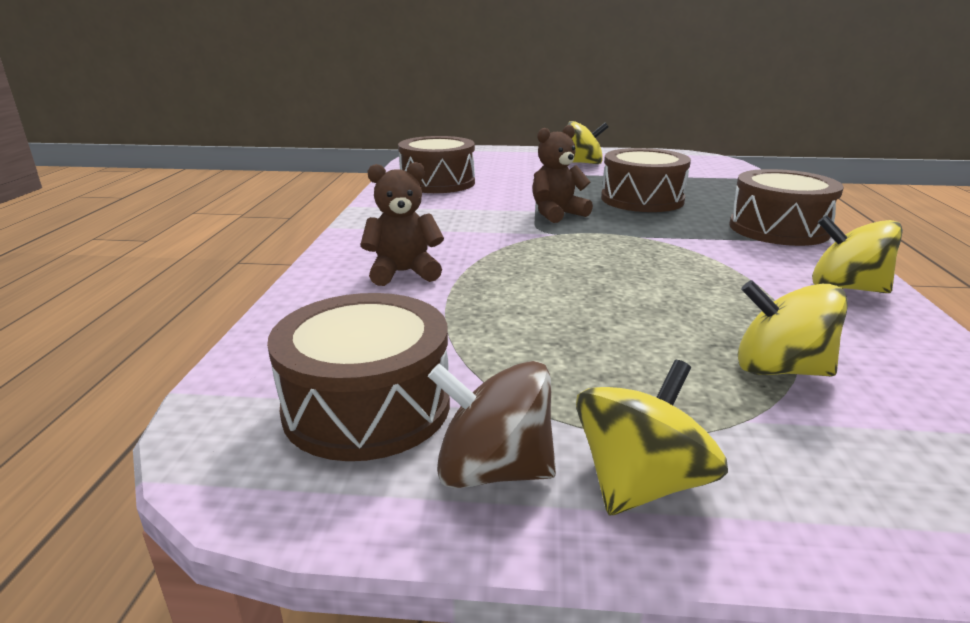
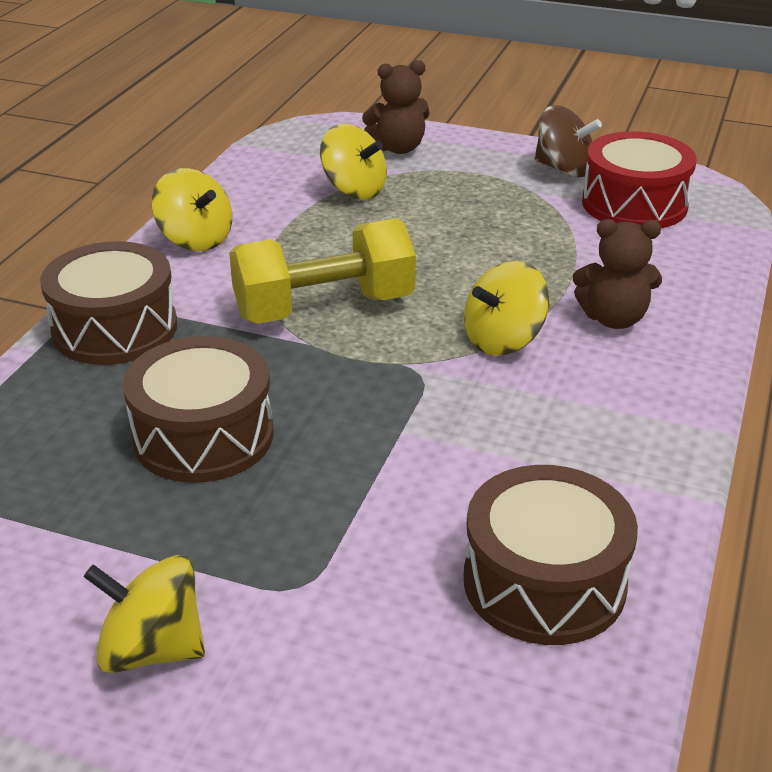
camera: 165 degrees left, 10 degrees up
(367, 406) = (634, 204): brown drum -> red drum
(557, 214) = (374, 413): brown teddy bear -> brown teddy bear (398, 148)
(641, 483) = (492, 157): yellow spinning top -> yellow spinning top (503, 340)
(651, 254) = (324, 308): none -> yellow dumbbell

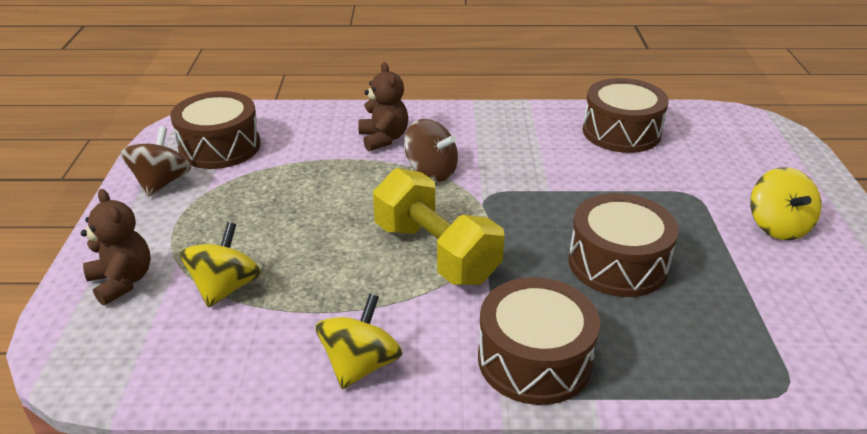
camera: 110 degrees left, 0 degrees up
(503, 340) = (431, 172): yellow spinning top -> brown spinning top
(634, 204) = (220, 147): red drum -> brown drum

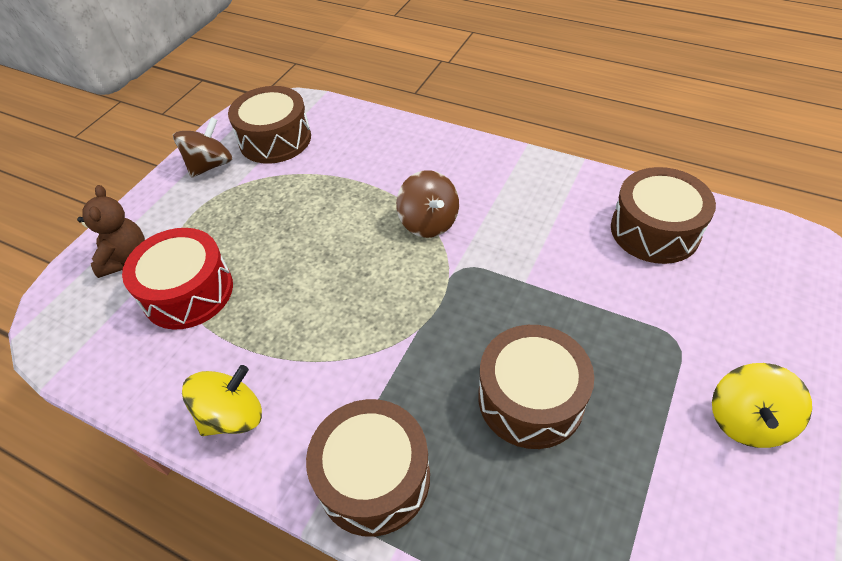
camera: 30 degrees right, 15 degrees up
(225, 287) = (188, 292): yellow spinning top -> red drum
(383, 139) = (412, 169): brown teddy bear -> none
(436, 253) = (370, 319): yellow dumbbell -> none

